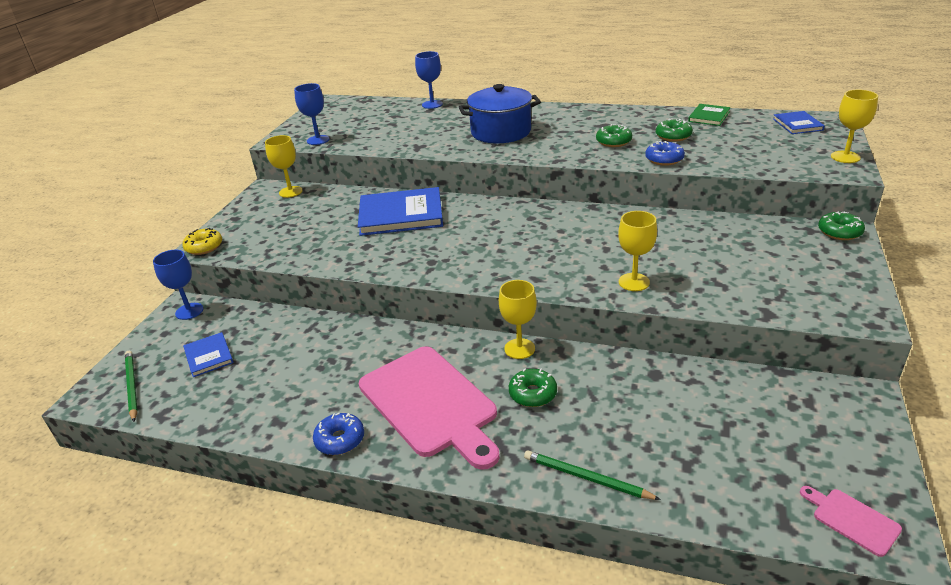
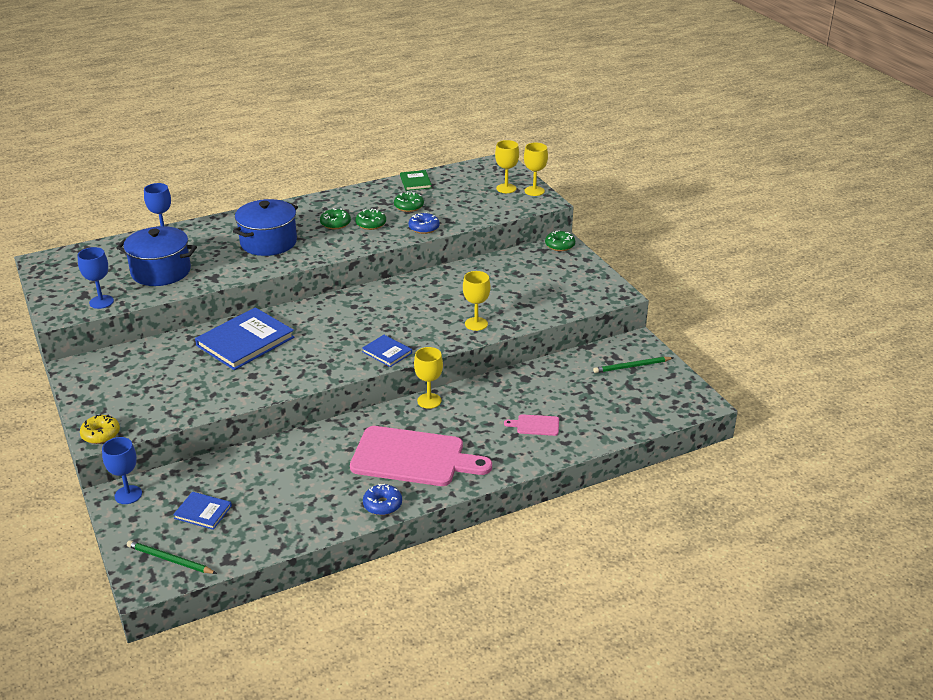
camera: 45 degrees left, 0 degrees up
(290, 192) = (106, 360): yellow goblet -> yellow goblet (506, 188)
(389, 131) = (161, 271): none -> blue pot
(533, 394) = (469, 422): green donut -> green donut (335, 224)
(587, 478) = (547, 448): green pencil -> green pencil (632, 366)
(797, 124) = (482, 172): blue book -> blue book (387, 352)
(852, 519) = (679, 402): pink cutting board -> pink cutting board (535, 425)

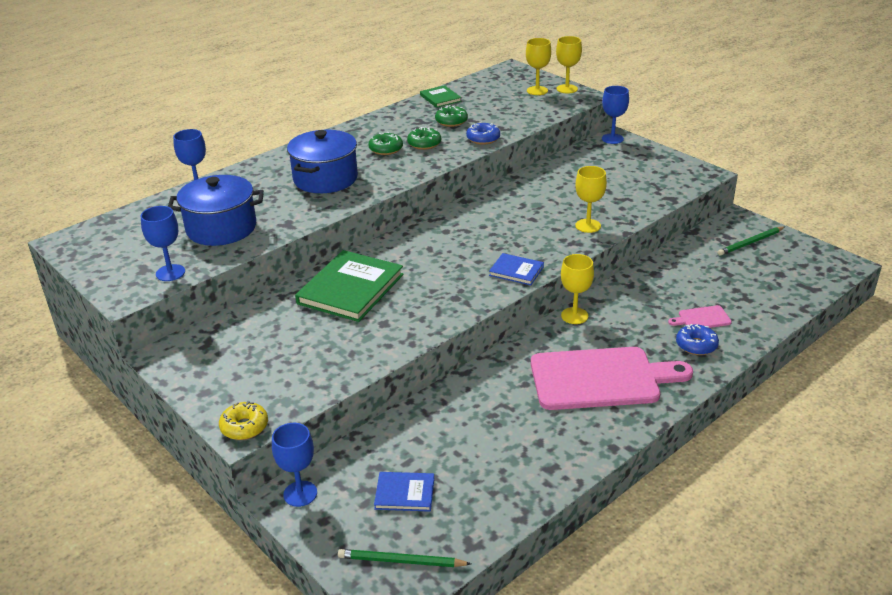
camera: 15 degrees left, 0 degrees up
(245, 341) = (350, 289): blue book -> green book
(382, 505) = (604, 437): blue donut -> blue donut (696, 345)
(559, 245) = (612, 139): green donut -> blue goblet

